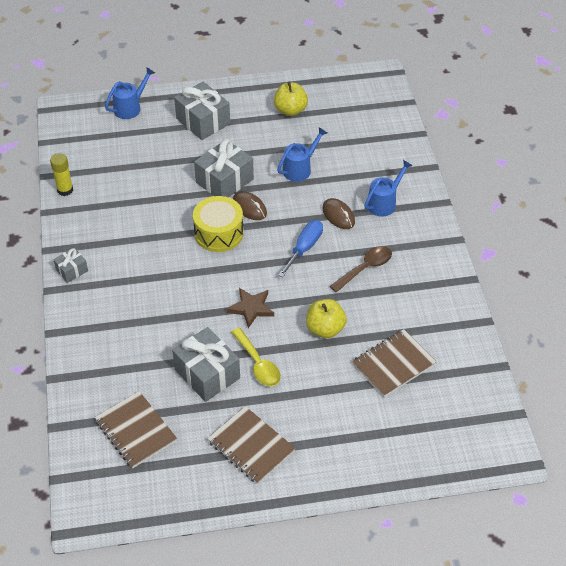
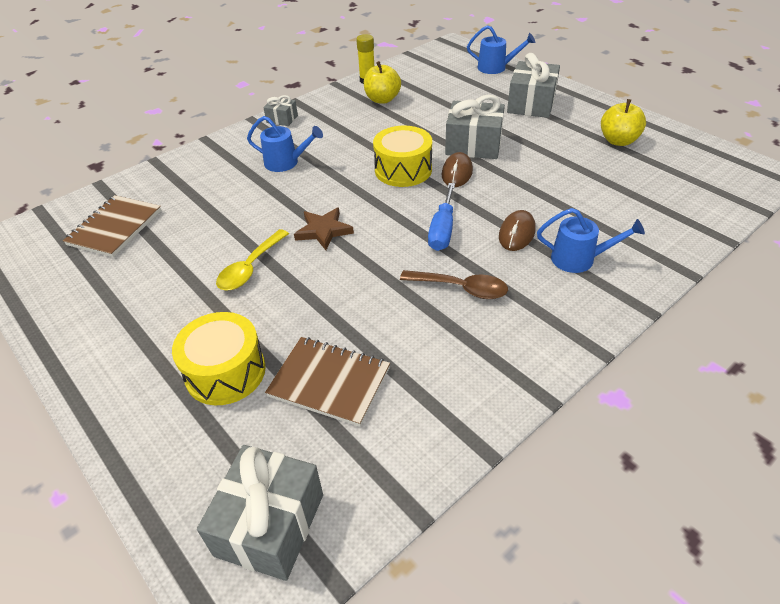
camera: 60 degrees right, 5 degrees down
(207, 374) = (213, 240): grey gift -> grey gift (270, 524)
(251, 446) = (130, 312): brown notebook -> none
(300, 169) = (549, 180): blue watering can -> blue watering can (286, 163)
(304, 248) = (442, 230): blue screwdriver -> blue screwdriver turned 105 degrees clockwise
(325, 329) = (339, 296): yellow apple -> yellow apple (382, 99)
(348, 411) = (225, 372): none -> yellow drum

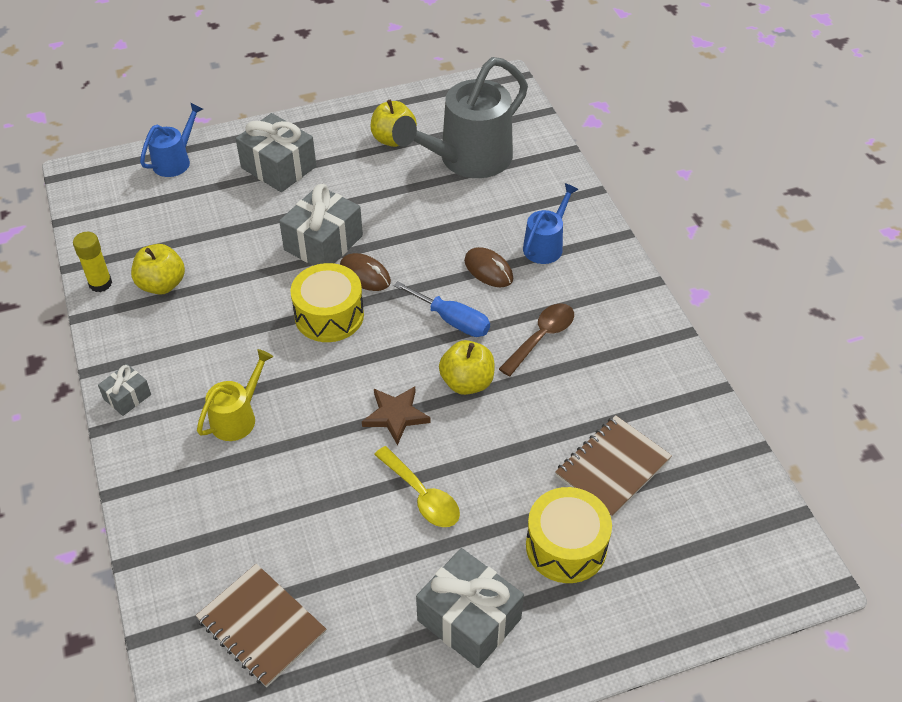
camera: 70 degrees left, 5 degrees up
(270, 524) = (740, 545): grey gift -> grey gift (469, 619)
(286, 163) = (238, 417): blue watering can -> yellow watering can
(379, 258) = (467, 382): none -> yellow apple
(638, 183) = (467, 160): none -> grey watering can

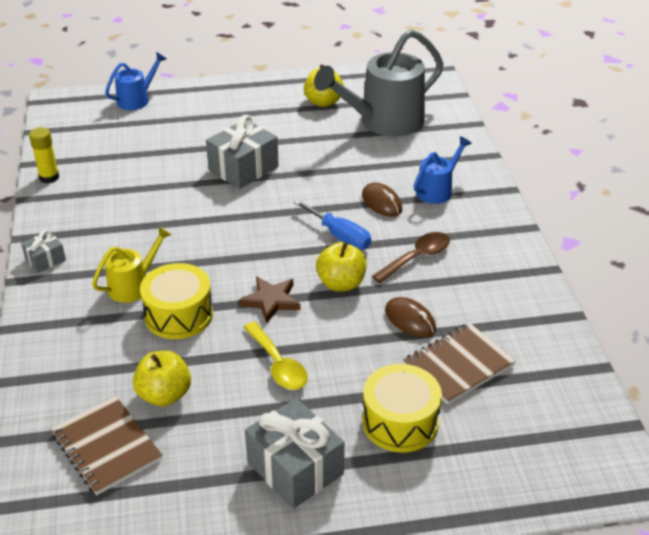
camera: 10 degrees right, 10 degrees down
(162, 284) = (99, 183): yellow apple -> yellow apple (164, 395)
(278, 167) = (221, 112): grey gift -> none
(329, 315) = (233, 221): yellow drum -> yellow drum (178, 315)
(365, 275) = (272, 195): brown mouse -> brown mouse (410, 320)

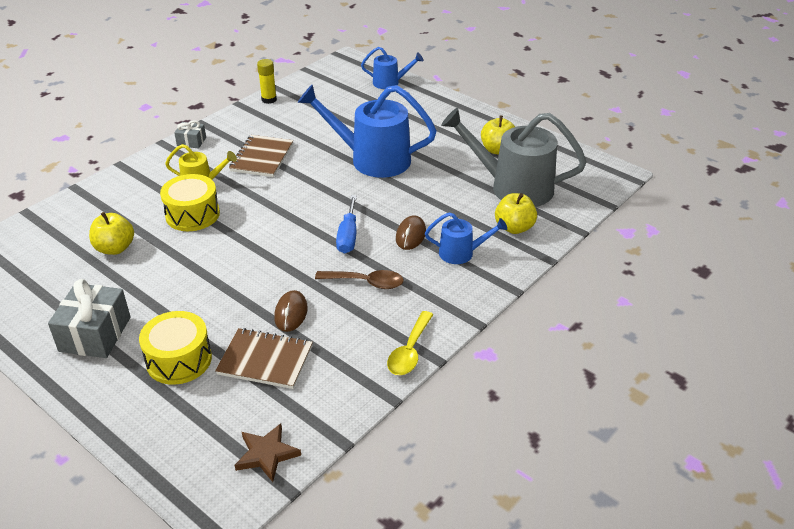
camera: 50 degrees right, 0 degrees up
(106, 447) = (53, 251): brown notebook -> brown notebook (262, 158)
(243, 168) = (371, 159): grey gift -> blue watering can
(271, 301) = (245, 242): brown star -> brown star (267, 454)
(278, 365) = (185, 278): yellow spoon -> yellow spoon (409, 351)
(341, 283) = (296, 262): yellow apple -> yellow apple (514, 227)

